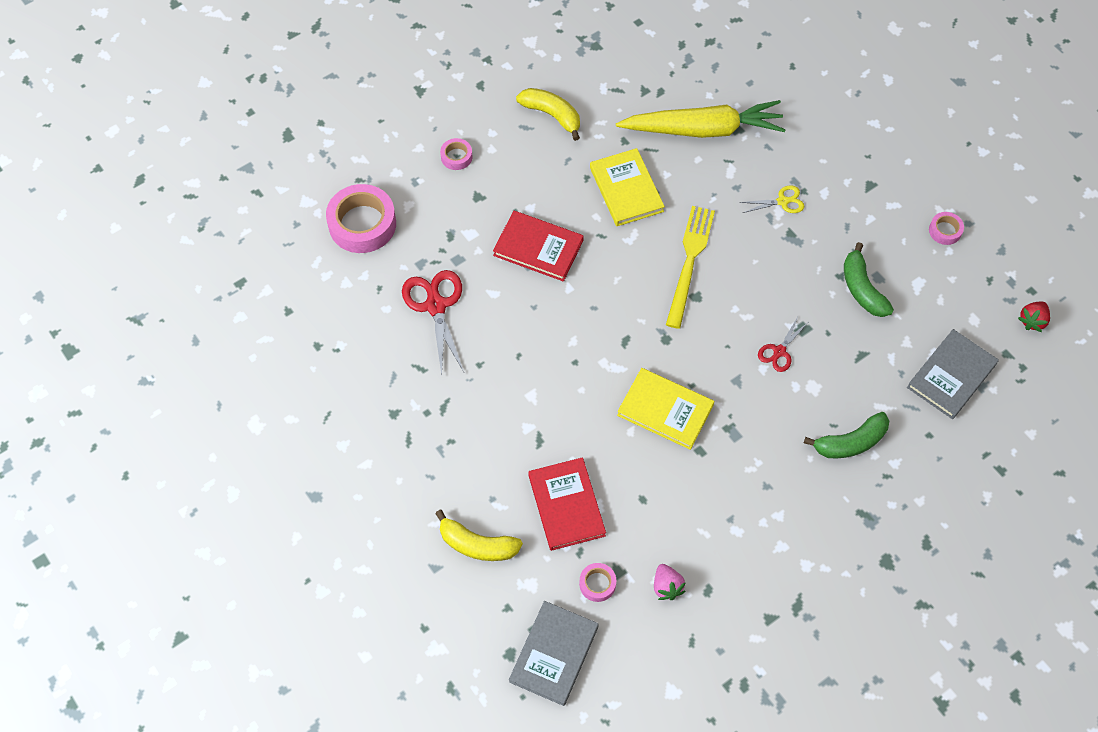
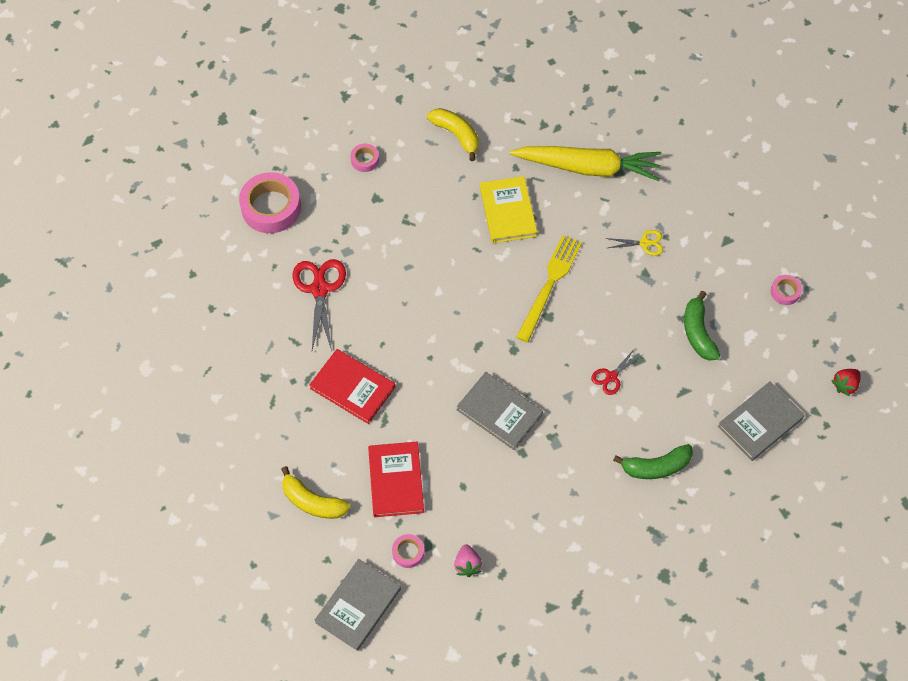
camera: 10 degrees right, 0 degrees up
(538, 248) = (419, 252): red book -> red book (352, 388)
(665, 410) = (499, 412): yellow book -> grey book

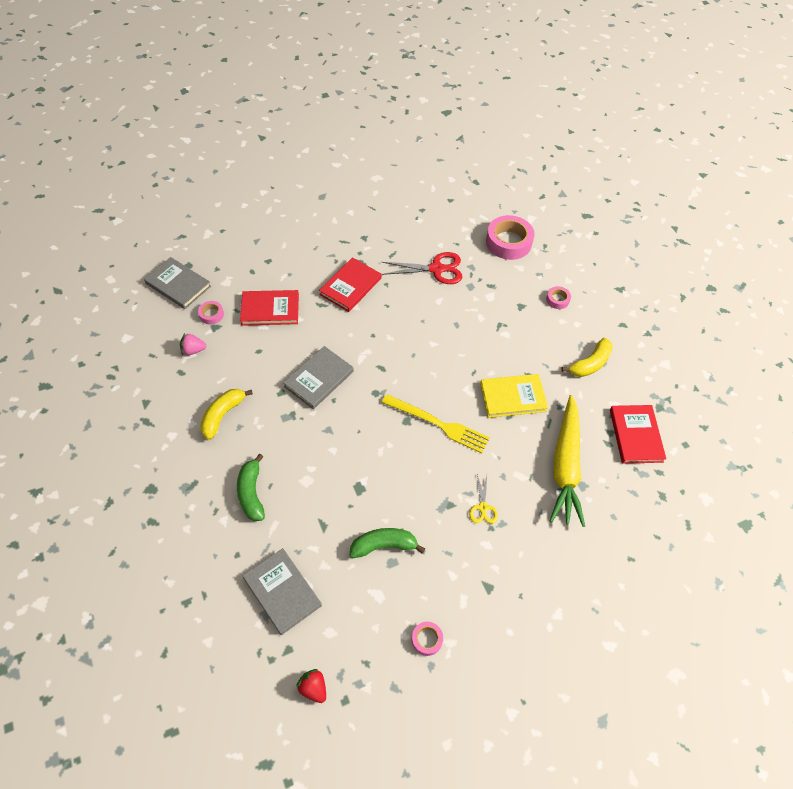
camera: 90 degrees right, 5 degrees down
(312, 501) = (262, 262): yellow banana -> yellow banana (223, 415)
(545, 102) = (635, 435): none -> red book
(611, 376) = (343, 465): red scissors -> none

